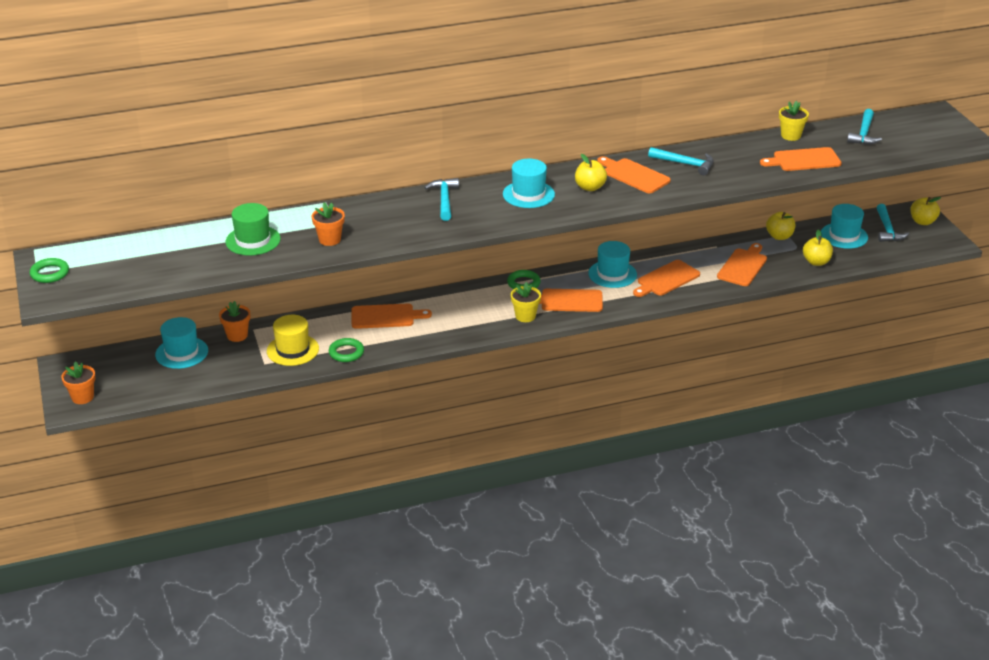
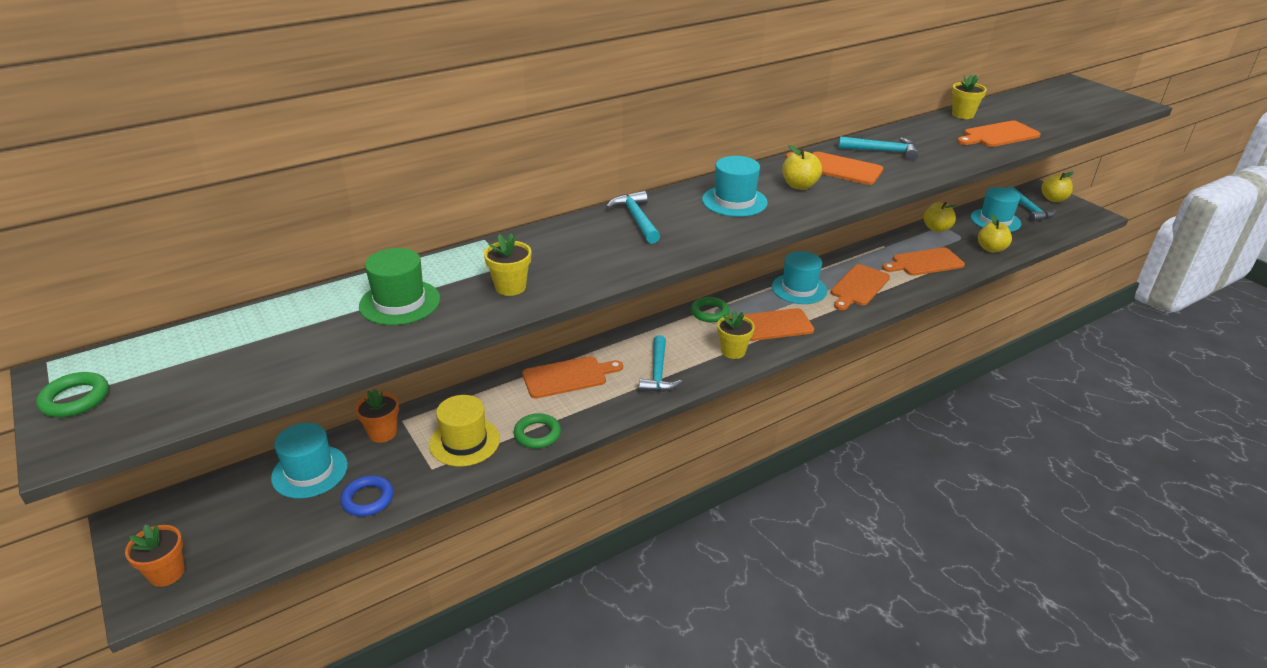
camera: 15 degrees left, 0 degrees up
(216, 375) = (368, 499): none -> blue ring
(329, 240) = (510, 287): orange flower pot -> yellow flower pot
(743, 266) = (925, 262): orange cutting board -> orange cutting board turned 120 degrees counterclockwise
(864, 134) = (1030, 106): turquoise hammer -> turquoise hammer (658, 373)

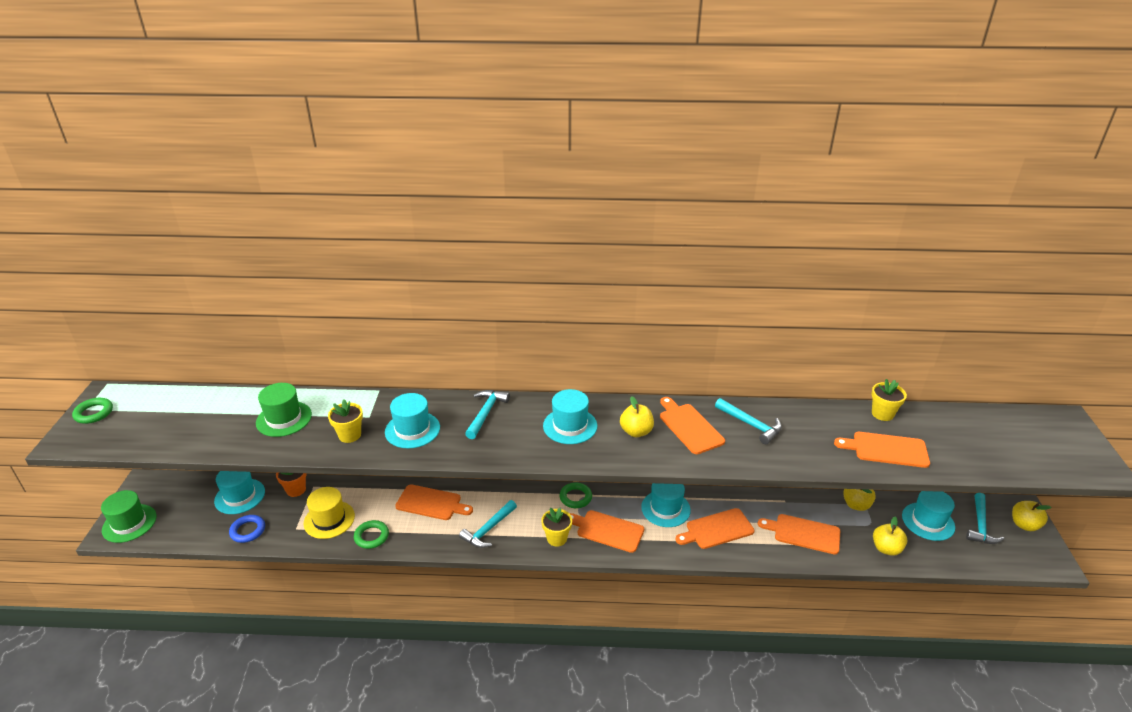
camera: 35 degrees right, 0 degrees up
(167, 573) = (129, 523): orange flower pot -> green hat
(577, 258) = (412, 430): none -> turquoise hat

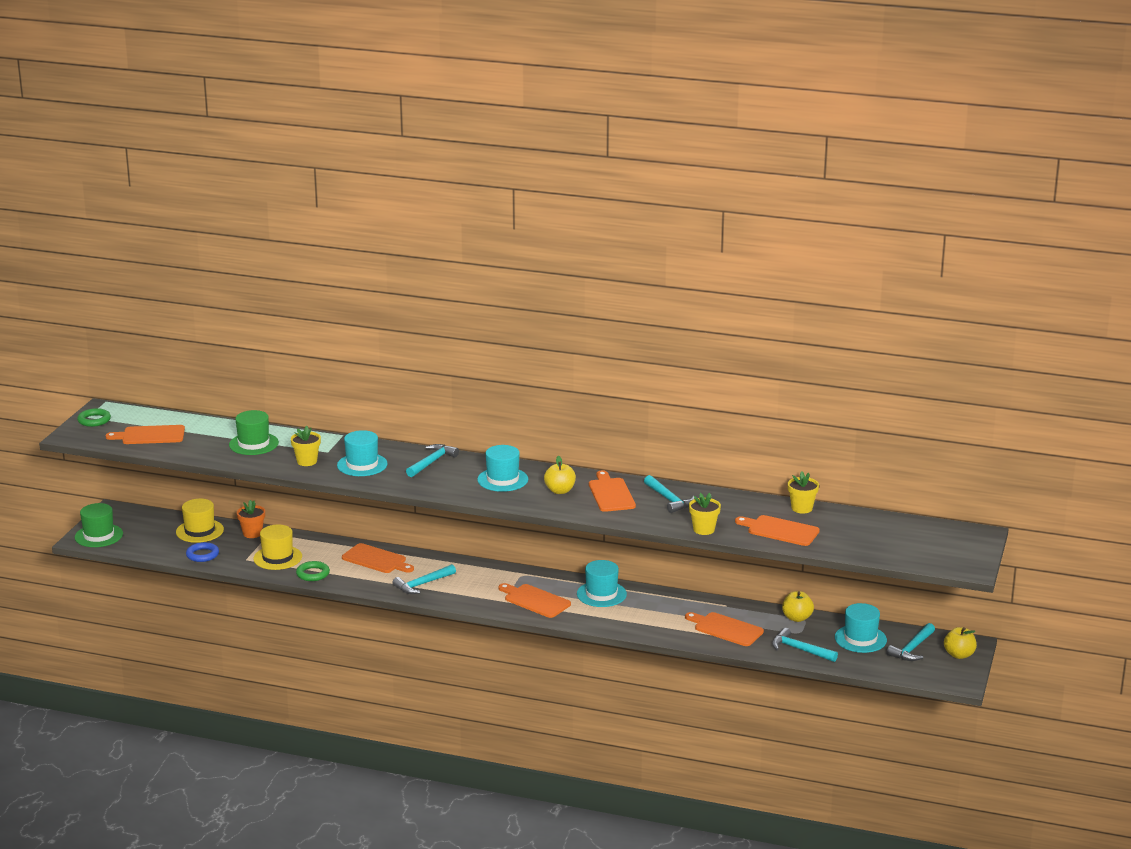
camera: 15 degrees right, 10 degrees down
(240, 496) = (199, 531): turquoise hat -> yellow hat
(557, 538) = (484, 599): yellow flower pot -> yellow flower pot (704, 529)
(575, 497) = (517, 575): green ring -> none
(717, 529) = (642, 614): orange cutting board -> orange cutting board (150, 435)
(886, 548) = (799, 650): yellow apple -> turquoise hammer

